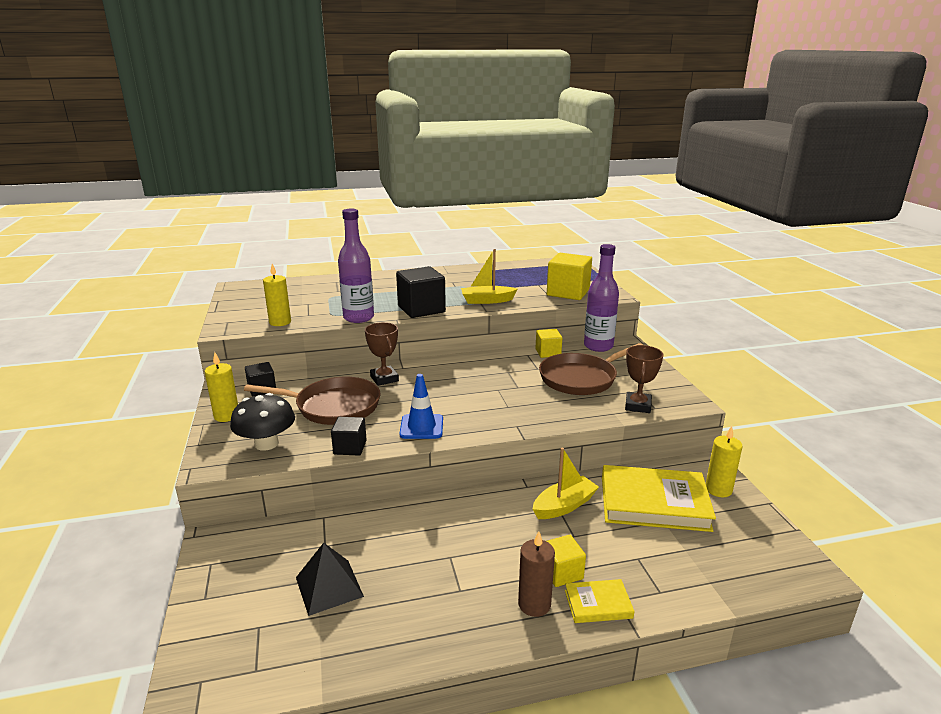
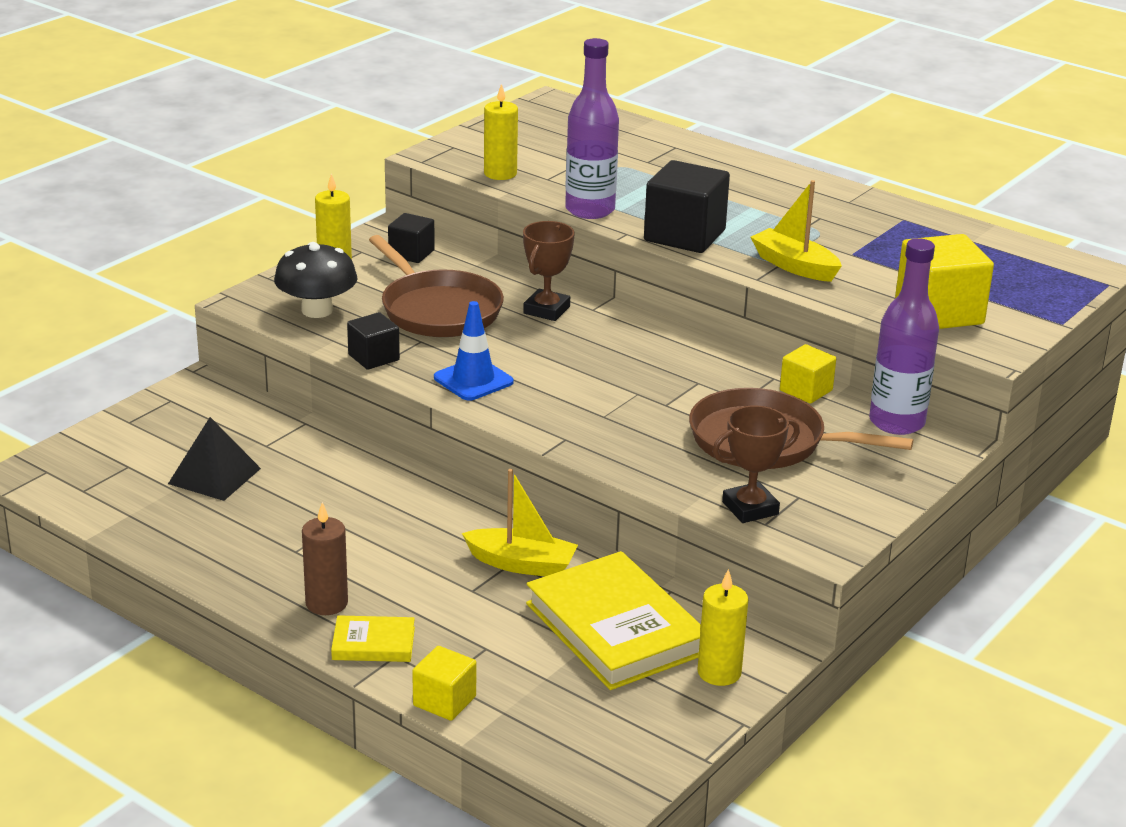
camera: 50 degrees right, 5 degrees up
(562, 572) = (397, 603): yellow cube -> yellow cube (444, 701)
(598, 604) = (373, 643): yellow book -> yellow book turned 45 degrees counterclockwise

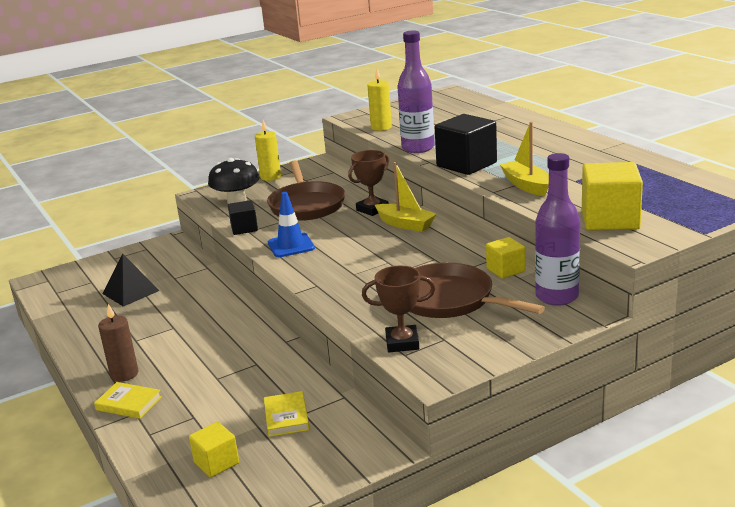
camera: 25 degrees right, 5 degrees down
(411, 253) = (319, 174): black cube -> none
(444, 701) = (138, 448): yellow cube -> yellow cube (216, 463)
(521, 564) = (261, 366): yellow boat -> yellow boat (405, 224)
(615, 628) = (286, 417): yellow book -> yellow book, size x0.48
(719, 672) = (332, 459): yellow candle -> none

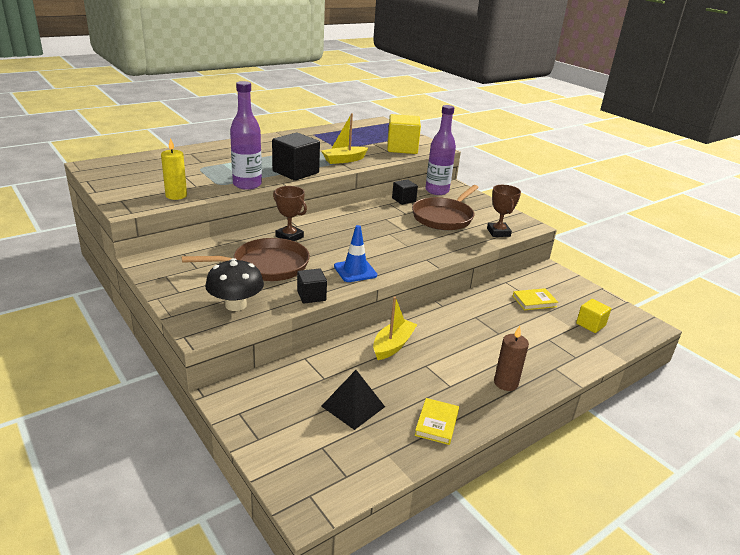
camera: 100 degrees left, 5 degrees up
(128, 403) = (544, 373): yellow book -> yellow book (436, 423)
(270, 177) = (174, 288): yellow candle -> none
(405, 224) = (325, 225): yellow boat -> yellow boat (393, 345)
(505, 270) = (403, 200): yellow cube -> black cube

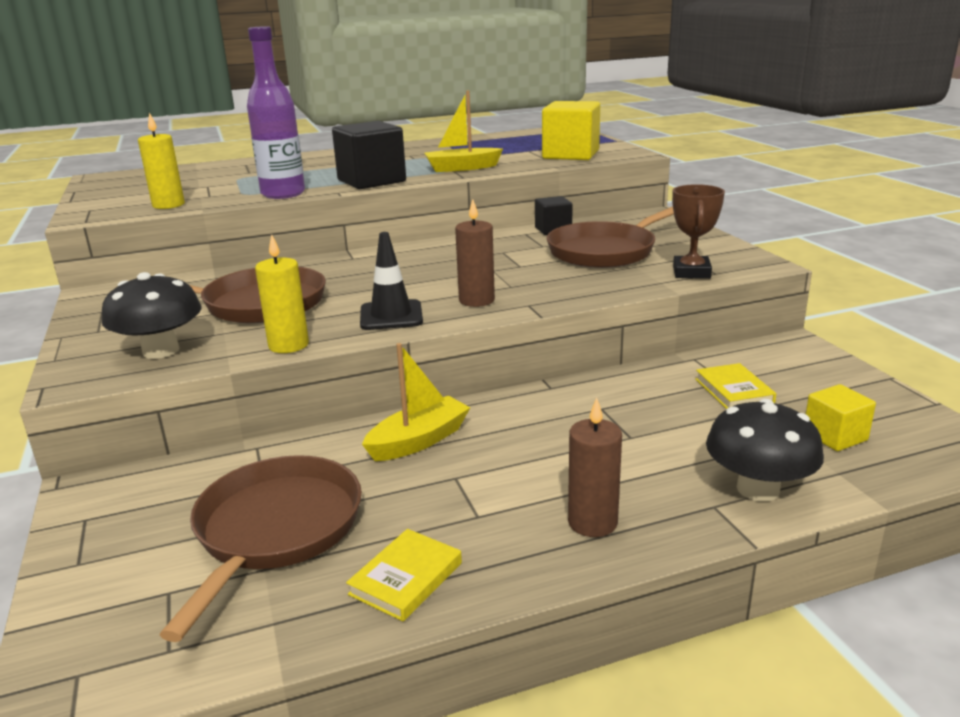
camera: 20 degrees right, 5 degrees down
(289, 237) = (328, 270): brown trophy -> none
(311, 296) = (288, 345): black cube -> yellow candle
(353, 406) = (275, 530): black pyramid -> brown pan
(355, 271) = (391, 316): blue traffic cone -> black traffic cone
(396, 257) = (476, 300): none -> brown candle
(437, 191) = (619, 219): purple bottle -> none
(534, 301) = (734, 391): yellow book -> yellow book turned 75 degrees clockwise
(570, 357) = (758, 489): none -> black mushroom

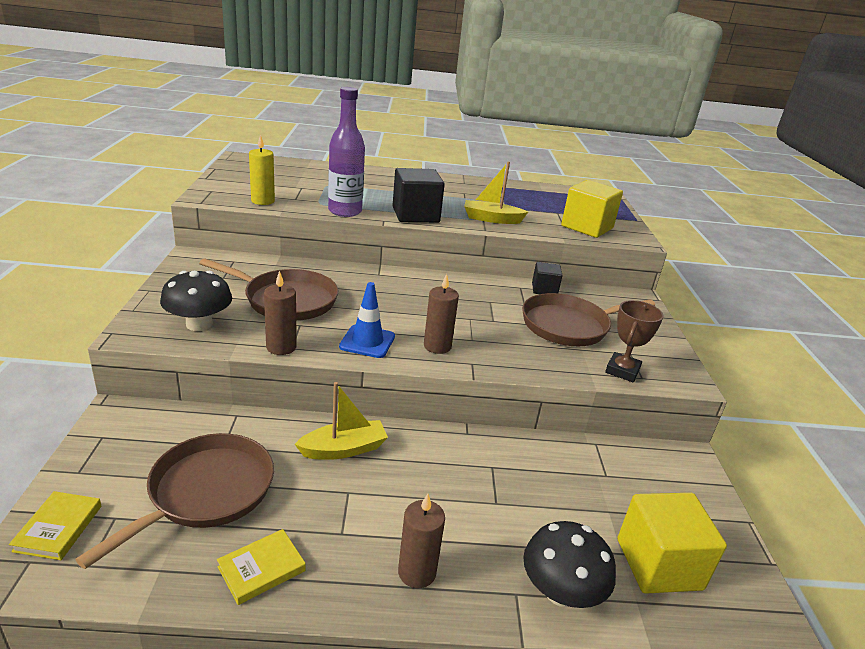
camera: 15 degrees right, 5 degrees up
(288, 345) = (281, 347): yellow candle -> brown candle
(391, 316) = (367, 341): black traffic cone -> blue traffic cone
(734, 391) = (606, 487): yellow book -> yellow book (58, 528)
(835, 436) = (659, 564): yellow cube -> yellow cube, size x1.77

